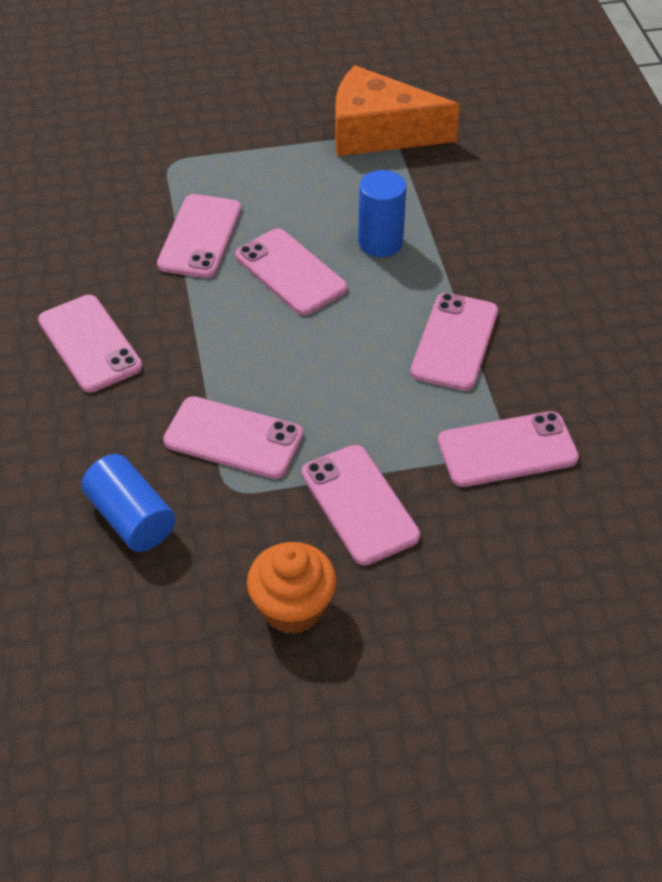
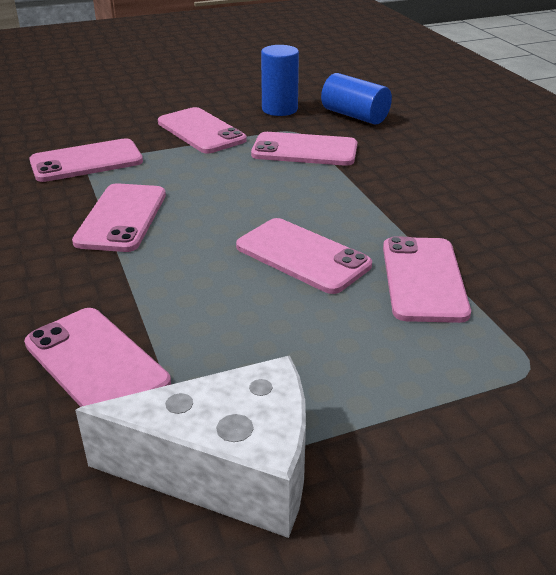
camera: 170 degrees right, 15 degrees down
(90, 344) = (462, 187): pink phone -> pink phone (96, 363)
(292, 608) = (235, 97): orange cupcake -> none
(378, 132) = (228, 467): orange cheese -> white cheese
(380, 242) = (205, 296): blue cylinder -> blue cylinder (279, 109)

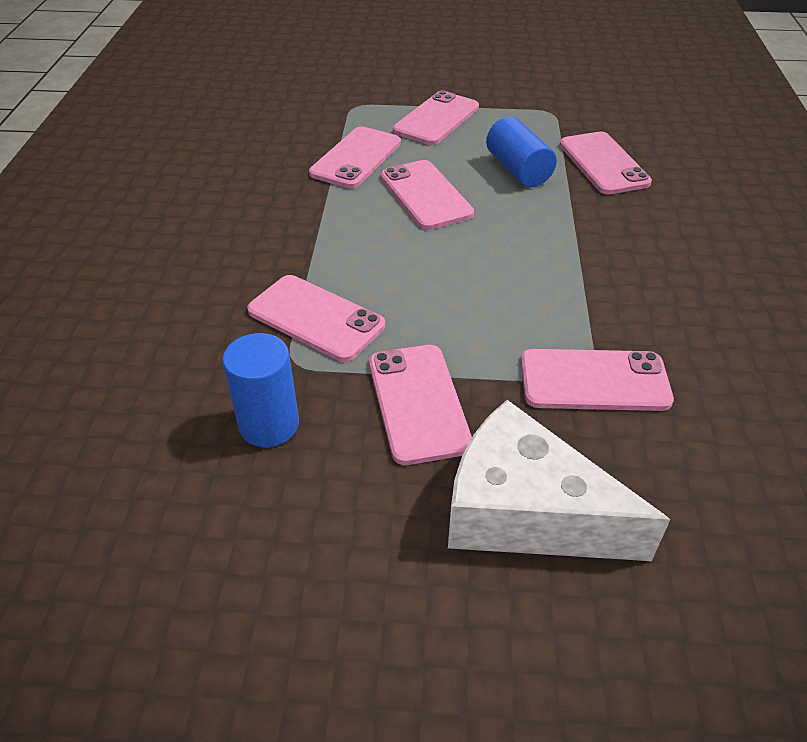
camera: 155 degrees left, 10 degrees up
(122, 218) = (565, 274): pink phone -> pink phone (436, 119)
(228, 467) = (542, 108): white cheese -> white cheese (526, 512)
(355, 116) = (184, 370): blue cylinder -> blue cylinder (518, 170)

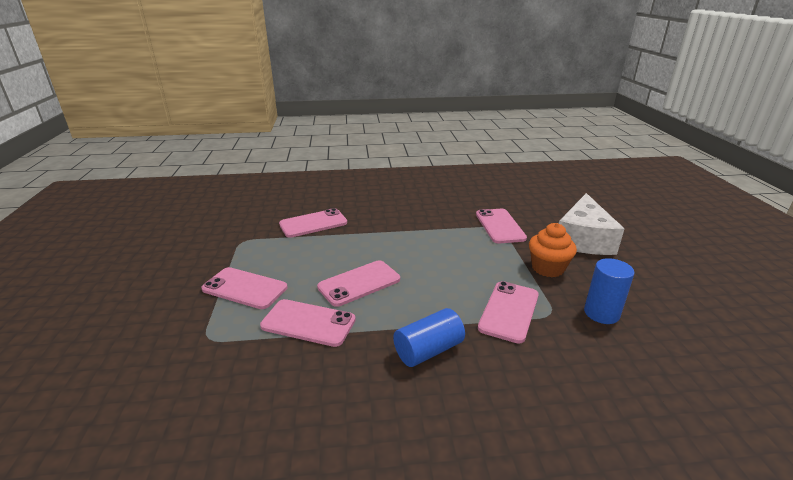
camera: 100 degrees left, 15 degrees down
(418, 403) = (547, 268): pink phone -> orange cupcake
(518, 170) = (322, 250): blue cylinder -> blue cylinder (428, 350)

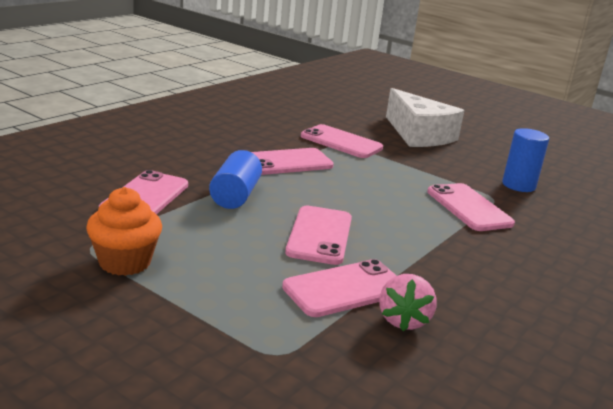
camera: 50 degrees left, 5 degrees down
(245, 288) = (210, 292): pink phone -> pink phone (287, 162)
(300, 361) = (403, 320): none -> pink strawberry
(428, 350) = (473, 260): blue cylinder -> blue cylinder (235, 196)
(547, 268) = (436, 166): orange cupcake -> orange cupcake (125, 262)

